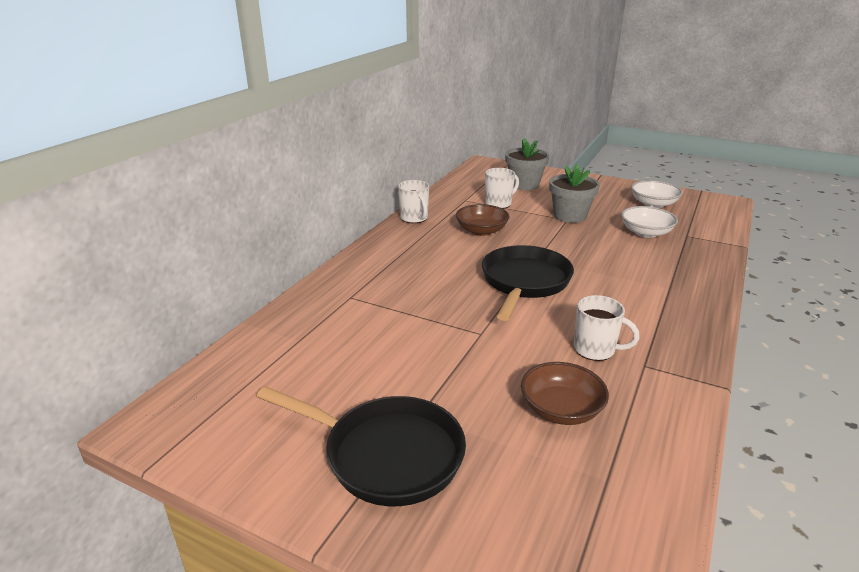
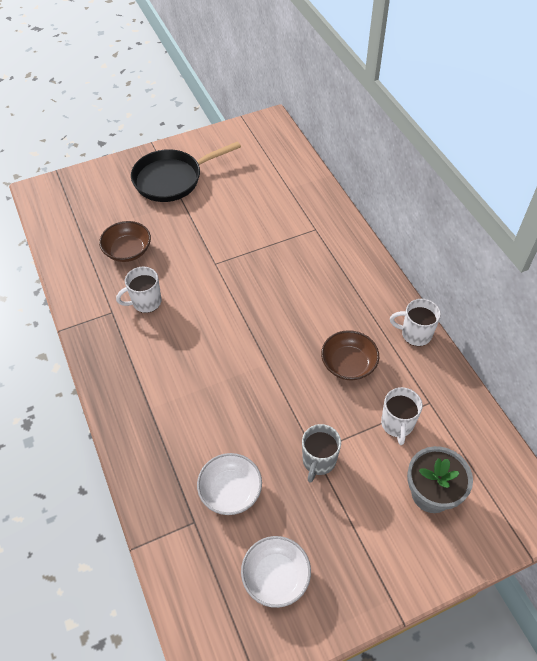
camera: 130 degrees right, 25 degrees up
(524, 282) = (244, 327): black pan -> none
(570, 216) = (318, 461): grey flower pot -> grey mug

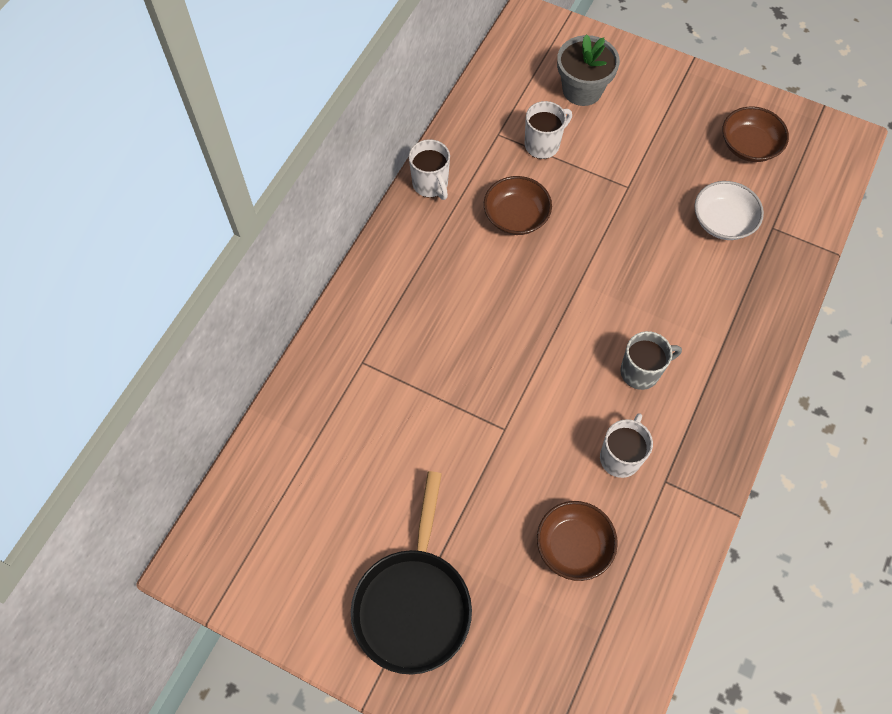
camera: 130 degrees left, 10 degrees up
(145, 302) = (620, 457): white mug -> white mug turned 90 degrees counterclockwise
(172, 179) = (413, 603): black pan -> black pan turned 75 degrees clockwise
(276, 577) = (749, 146): white bowl -> brown bowl
(318, 461) = (633, 178): grey mug -> grey mug (641, 372)

